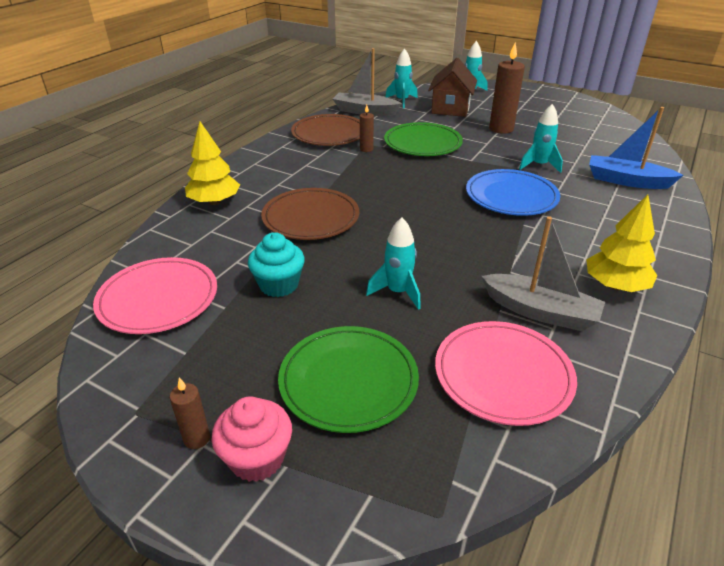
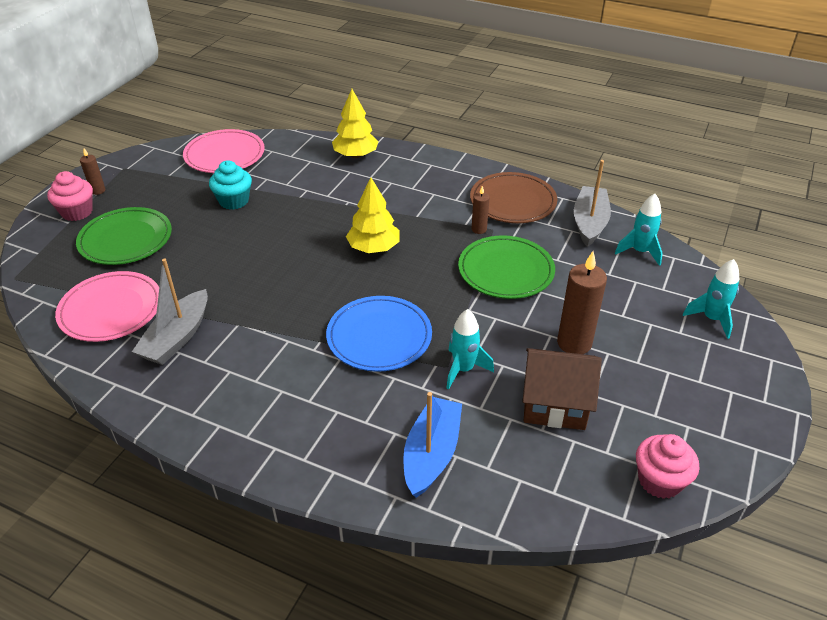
camera: 85 degrees right, 5 degrees up
(311, 218) = (330, 206): brown plate -> none
(398, 292) = (216, 258): turquoise rocket -> none
(450, 108) = (632, 296): brown house -> brown house (555, 404)
(609, 120) = (659, 481): none -> pink cupcake
(615, 285) = (206, 394): yellow tree -> yellow tree (374, 248)

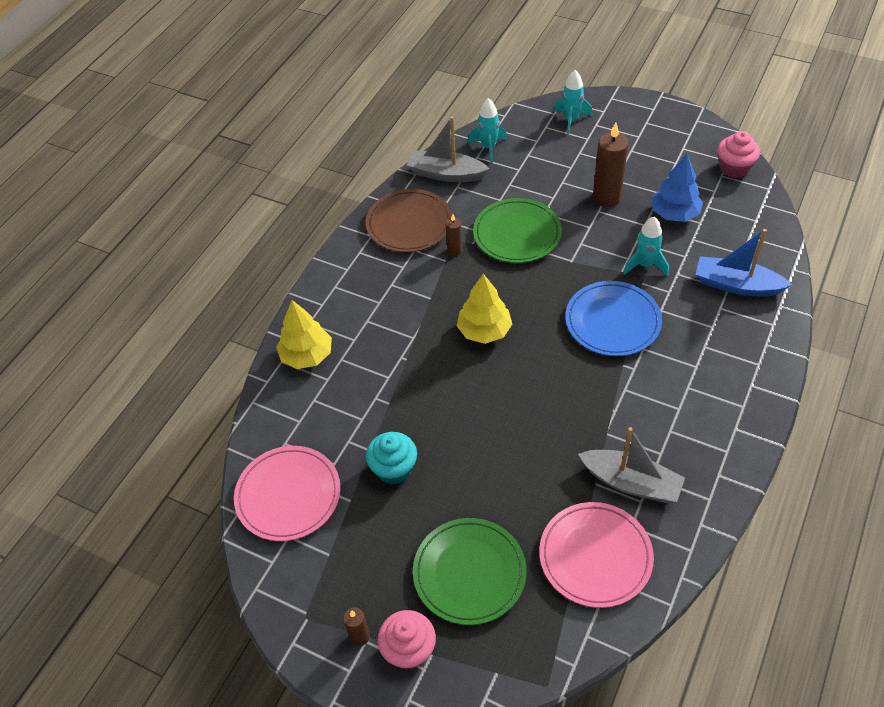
camera: 85 degrees left, 10 degrees up
(555, 404) = (674, 213): brown house -> blue tree

